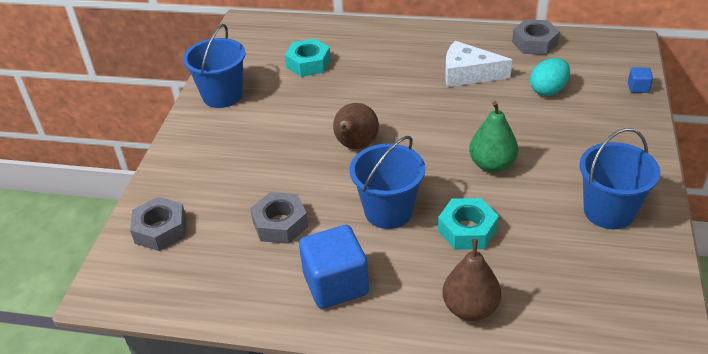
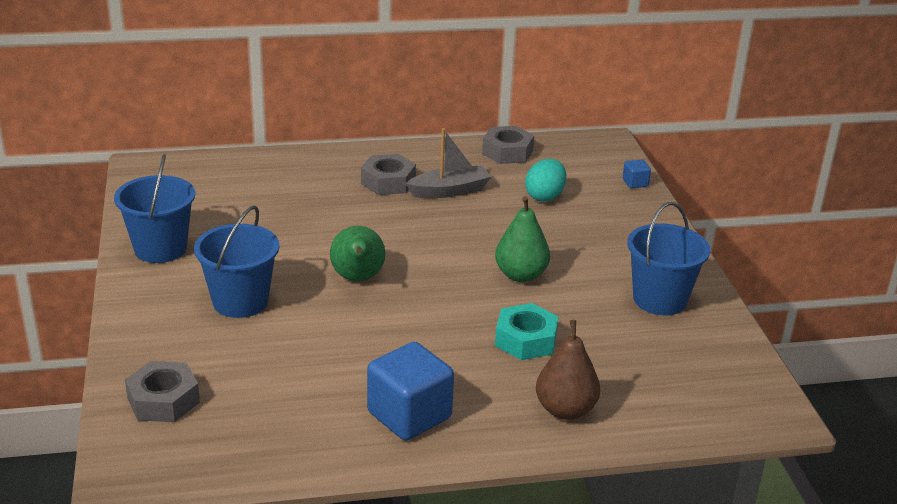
camera: 25 degrees left, 10 degrees down
(280, 224) = (311, 369): grey nut -> grey nut (388, 182)
(308, 63) = (253, 201): turquoise nut -> none
(355, 146) = (357, 278): brown pear -> green pear
(388, 211) = (430, 336): blue bucket -> blue bucket (240, 301)
(468, 74) = (449, 191): white cheese -> grey boat

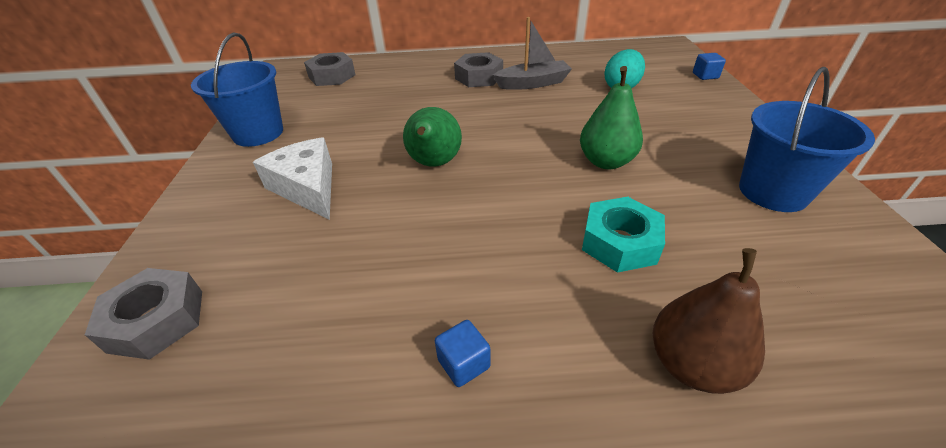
camera: 10 degrees right, 10 degrees up
(240, 301) = (307, 187): blue bucket -> white cheese
(409, 415) = (464, 363): blue cube -> blue cube, size x0.45
(507, 152) = (584, 54): grey nut -> grey nut (332, 76)

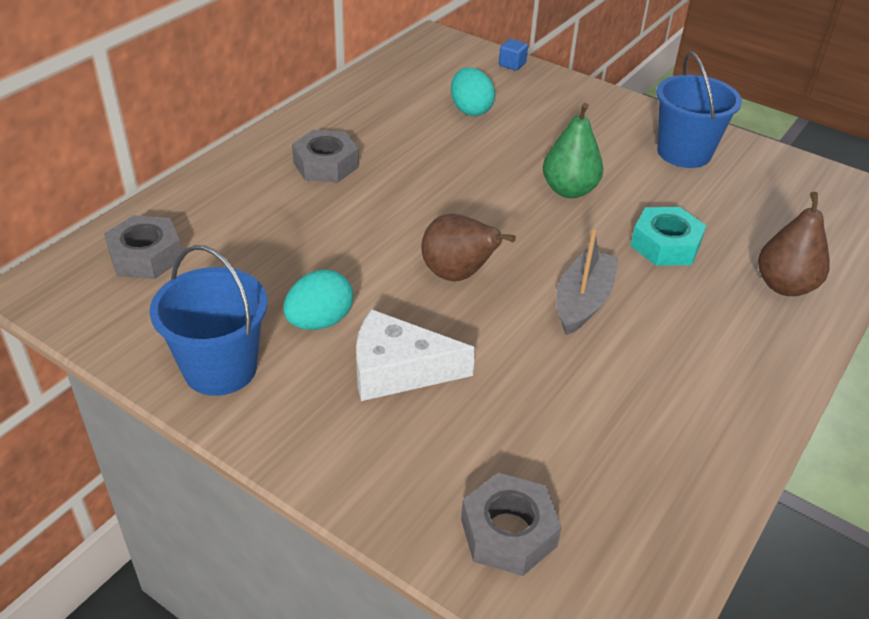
camera: 55 degrees left, 0 degrees up
(329, 141) = (319, 321): none -> turquoise egg
(434, 164) = (458, 275): green pear -> brown pear
(464, 363) = (708, 375): blue cube -> none
(533, 83) = (391, 145): grey boat -> grey boat (583, 301)

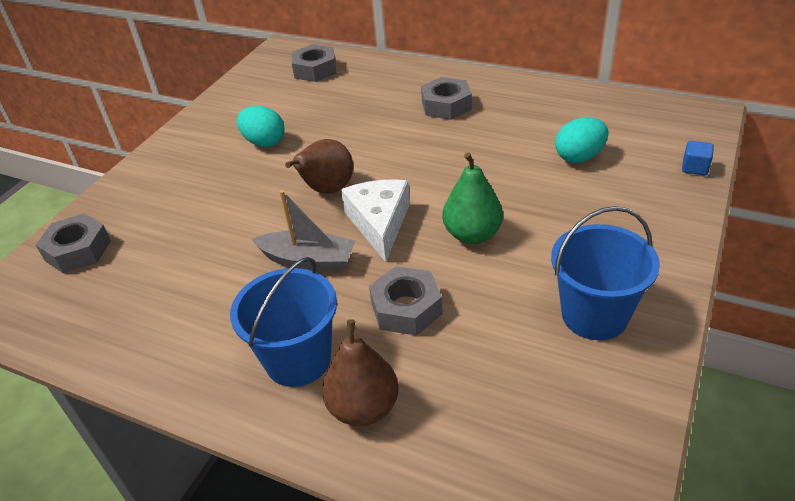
camera: 85 degrees right, 0 degrees up
(220, 368) = (218, 119): blue bucket -> blue bucket (298, 359)
(398, 370) = (220, 182): white cheese -> white cheese (379, 223)
(665, 245) = (406, 308): turquoise nut -> grey nut

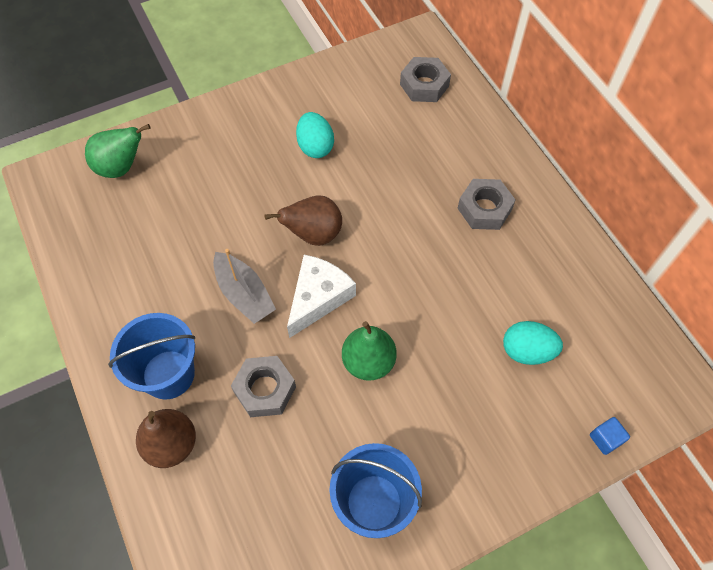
camera: 35 degrees right, 20 degrees up
(78, 250) = (121, 167): grey nut -> green pear

